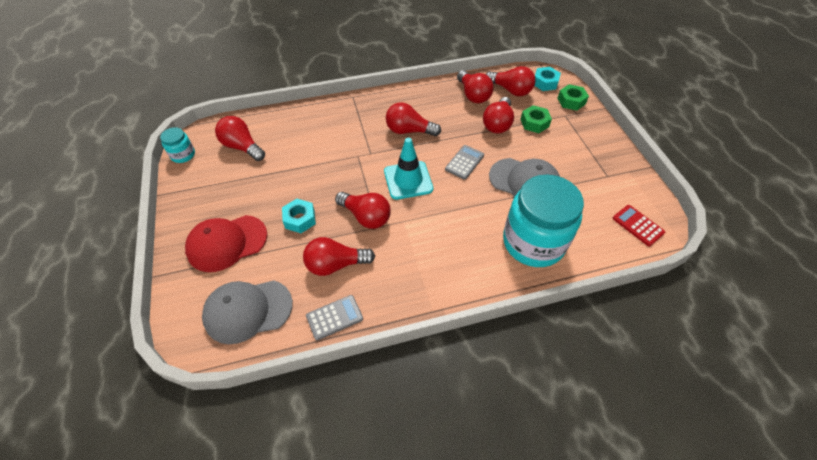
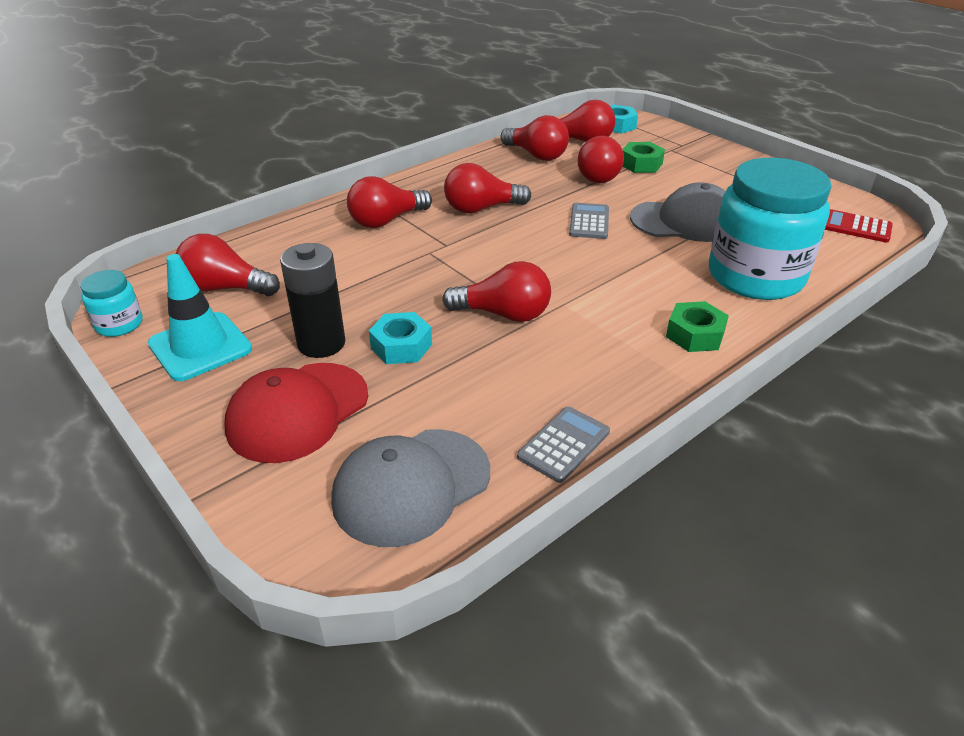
camera: 25 degrees left, 15 degrees down
(263, 202) = (321, 343): none -> black battery
(335, 264) = (507, 381): red light bulb -> red light bulb (386, 221)
(408, 180) = (529, 259): turquoise traffic cone -> turquoise traffic cone (200, 347)
(571, 101) = (665, 135): green nut -> green nut (695, 334)

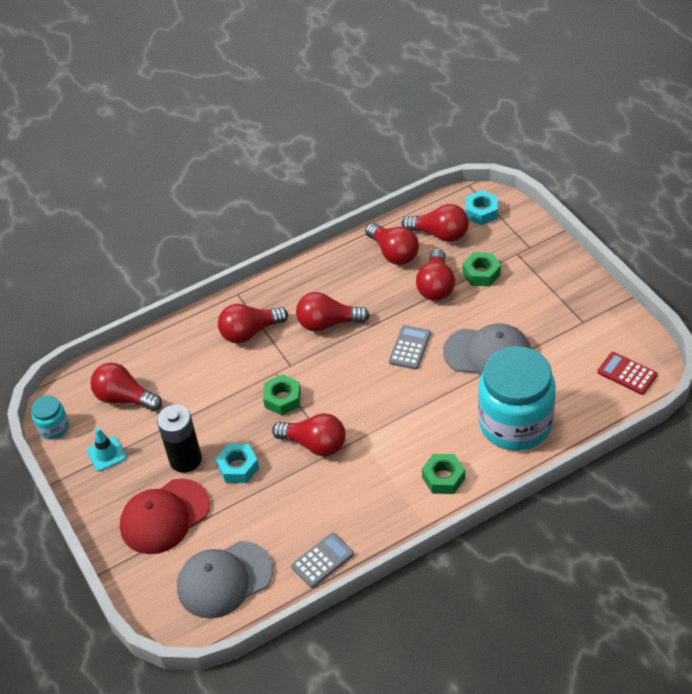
camera: 15 degrees right, 10 degrees up
(200, 347) = (106, 454): turquoise traffic cone -> turquoise traffic cone, size x0.60
(445, 274) = (282, 399): none -> green nut

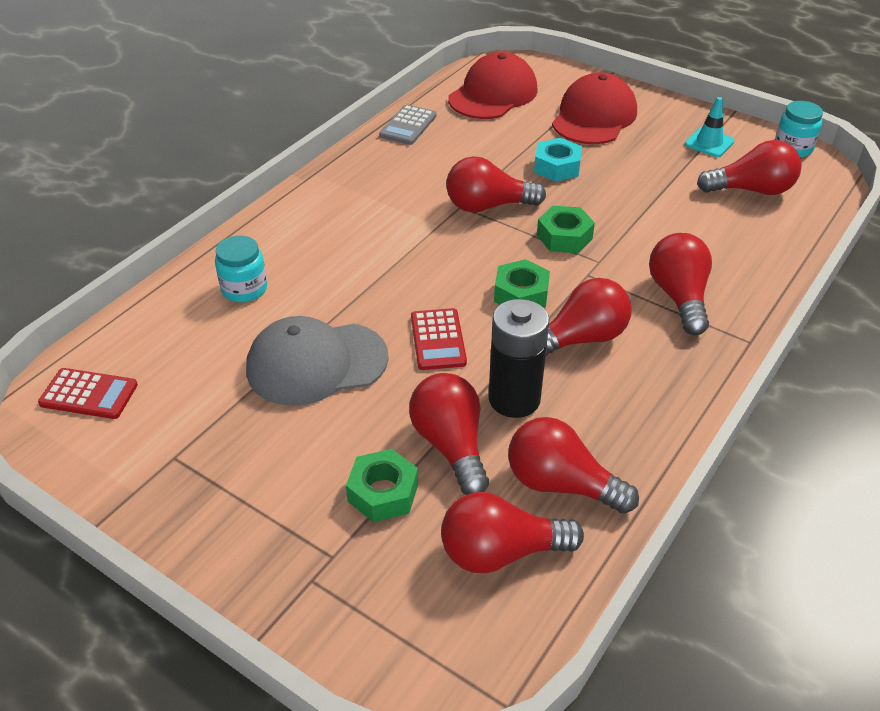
camera: 150 degrees right, 5 degrees down
(185, 459) = (620, 159): black battery -> black battery (514, 399)
(224, 579) = (493, 94): grey cap -> red cap
(250, 332) = (679, 297): red light bulb -> red light bulb turned 45 degrees counterclockwise
(410, 348) = (438, 340): grey calculator -> red calculator
(443, 478) = (314, 214): green nut -> green nut (521, 294)
(481, 212) = (444, 636): turquoise nut -> none
(515, 423) = (244, 289): turquoise jar -> turquoise jar, size x0.44

